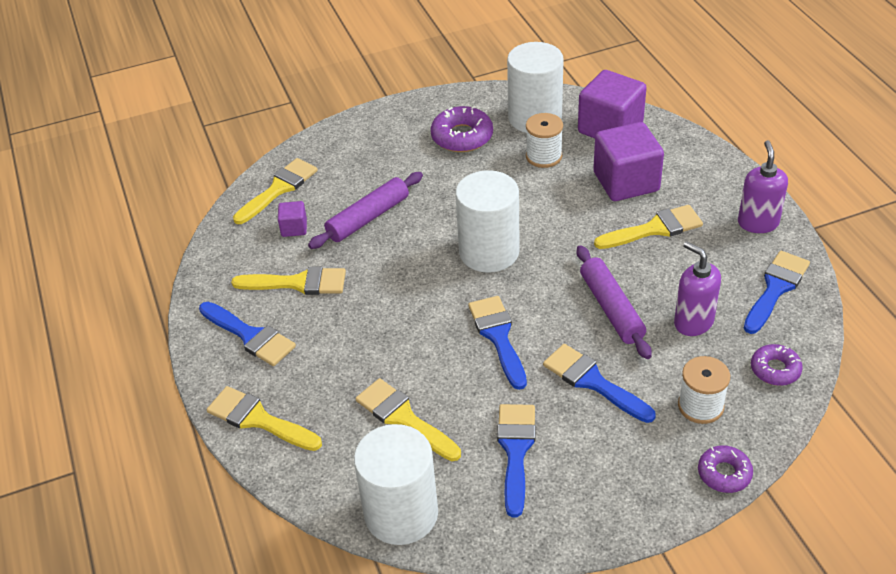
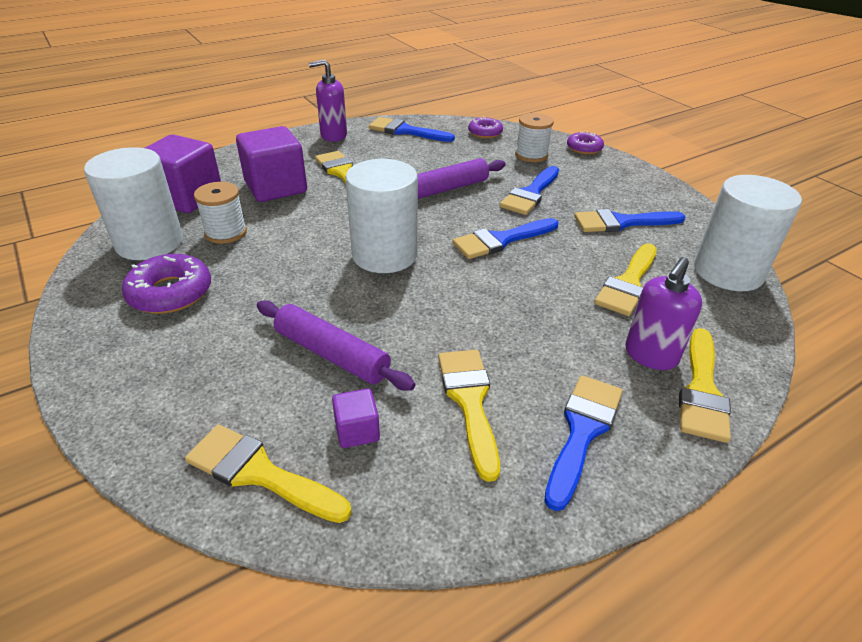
camera: 105 degrees left, 5 degrees down
(693, 322) = (450, 158): purple soap dispenser -> purple soap dispenser (650, 355)

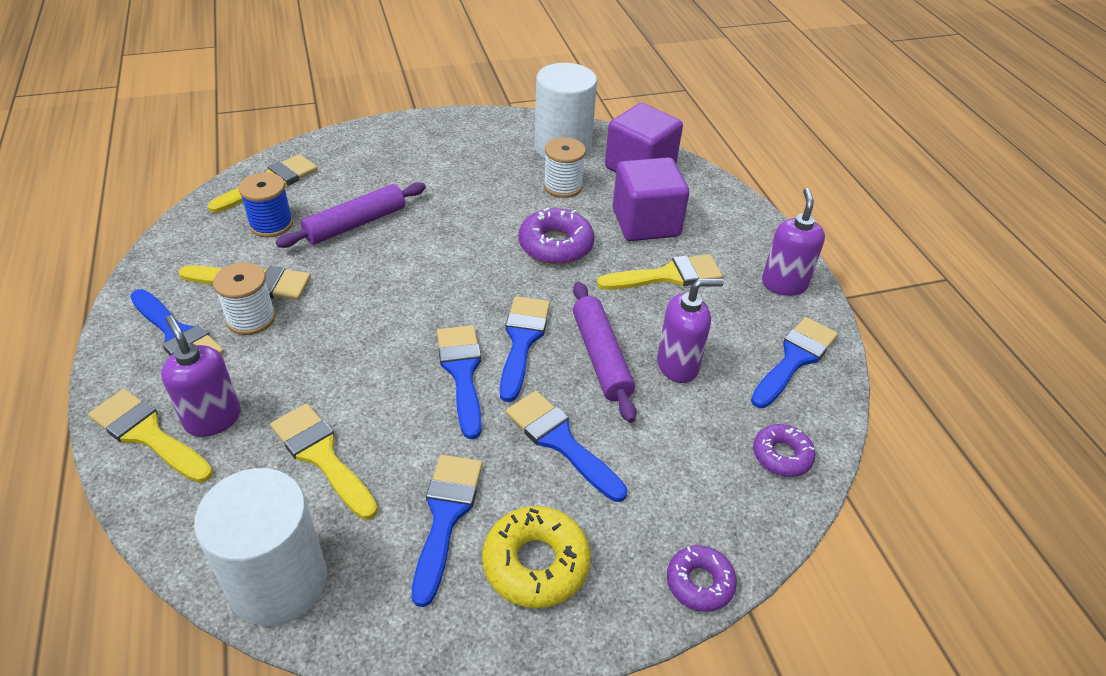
camera: 105 degrees right, 5 degrees up
(170, 293) = (481, 156): purple donut -> purple donut (556, 245)
(357, 431) = (271, 224): purple cube -> blue spool
(384, 255) = (477, 276): white cylinder -> none
(435, 163) = (678, 365): none -> purple soap dispenser
(450, 221) = (522, 340): none -> blue brush
(531, 155) = (684, 489): white spool -> white spool (251, 318)
(620, 190) = (536, 563): none -> yellow donut

